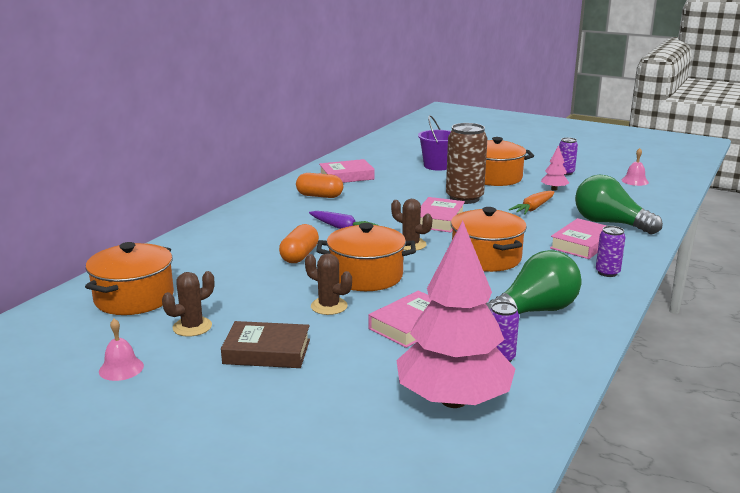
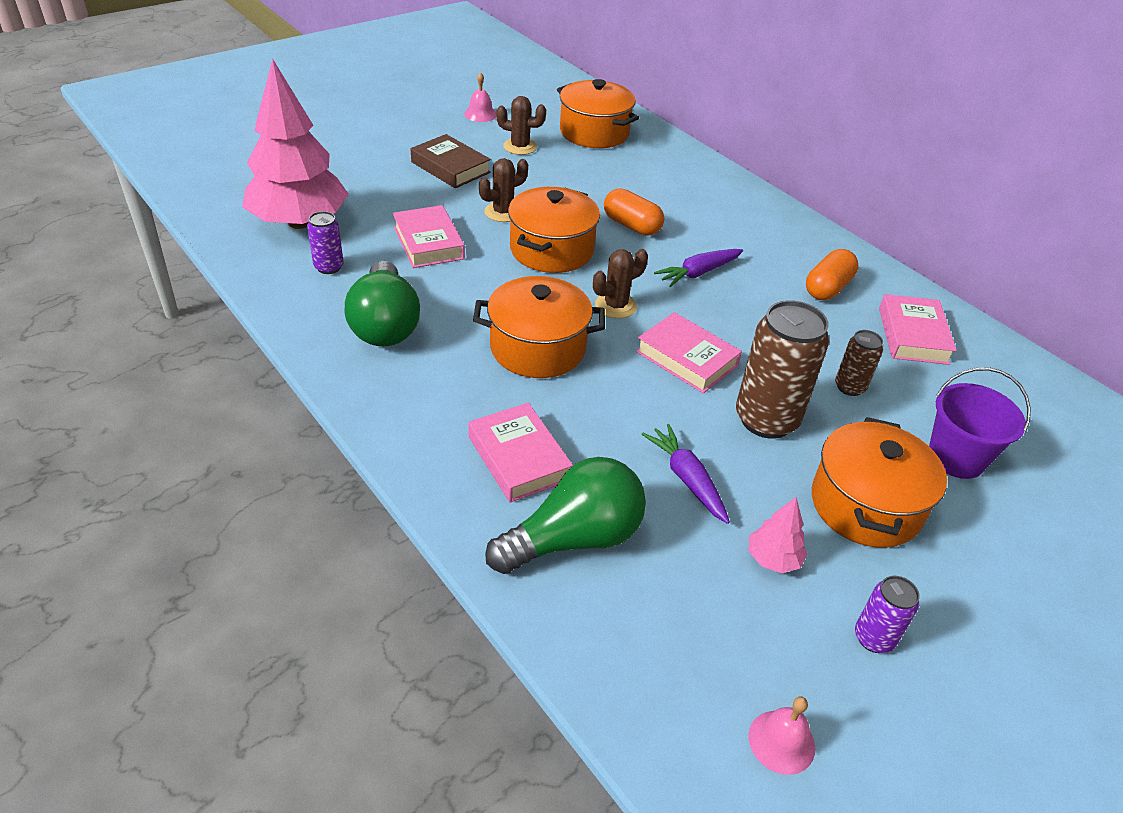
camera: 110 degrees right, 20 degrees up
(192, 327) = (520, 147): brown cactus -> brown cactus turned 60 degrees counterclockwise
(267, 352) = (450, 167): brown book -> brown book turned 75 degrees counterclockwise
(412, 185) = (850, 387): none -> brown can
(533, 208) = (687, 479): orange carrot -> purple carrot
(607, 272) = (419, 432): purple can -> none

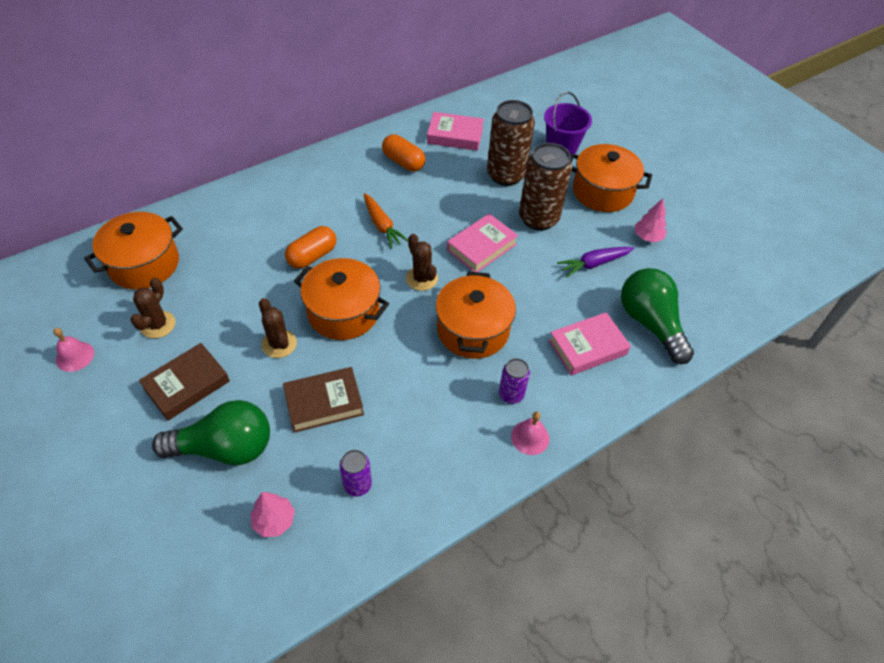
camera: 85 degrees left, 10 degrees up
(299, 222) = (274, 520): pink tree -> pink tree, size x0.41
(385, 324) = (445, 433): green light bulb -> green light bulb (225, 448)
(428, 243) = (324, 403): pink book -> brown book
(698, 273) = (382, 225): purple carrot -> orange carrot
(781, 741) = (755, 255): pink bell -> pink bell (530, 437)
(850, 387) = (506, 175): brown can -> brown can, size x1.95
(874, 638) = (689, 210): purple can -> purple can (511, 395)

